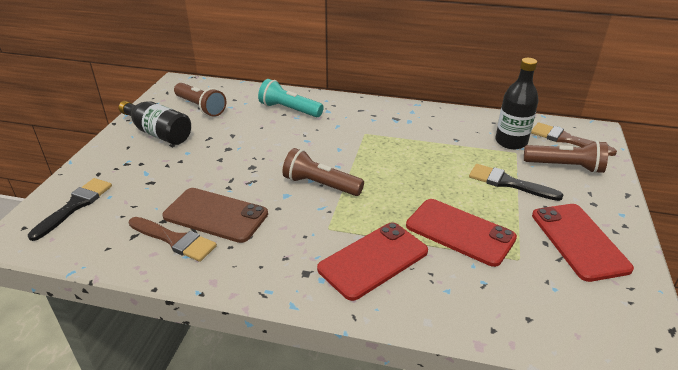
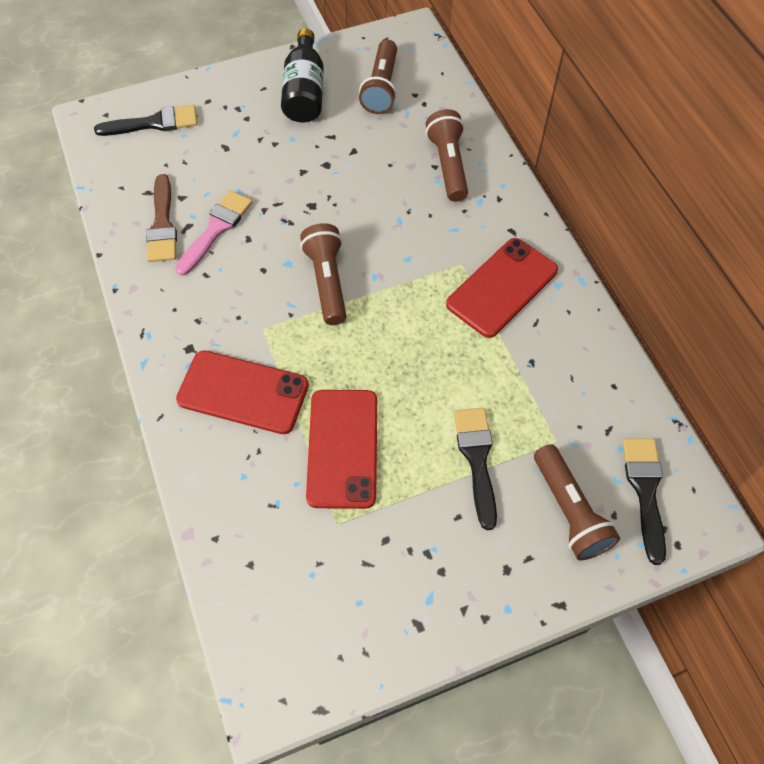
camera: 55 degrees right, 25 degrees up
(215, 215) = (216, 229): brown phone -> pink brush
(289, 110) = (448, 165): turquoise flashlight -> brown flashlight
(511, 142) = (579, 426): black bottle -> none
(566, 139) = (645, 490): brown brush -> black brush
(579, 241) = (413, 574): red phone -> red phone (502, 287)

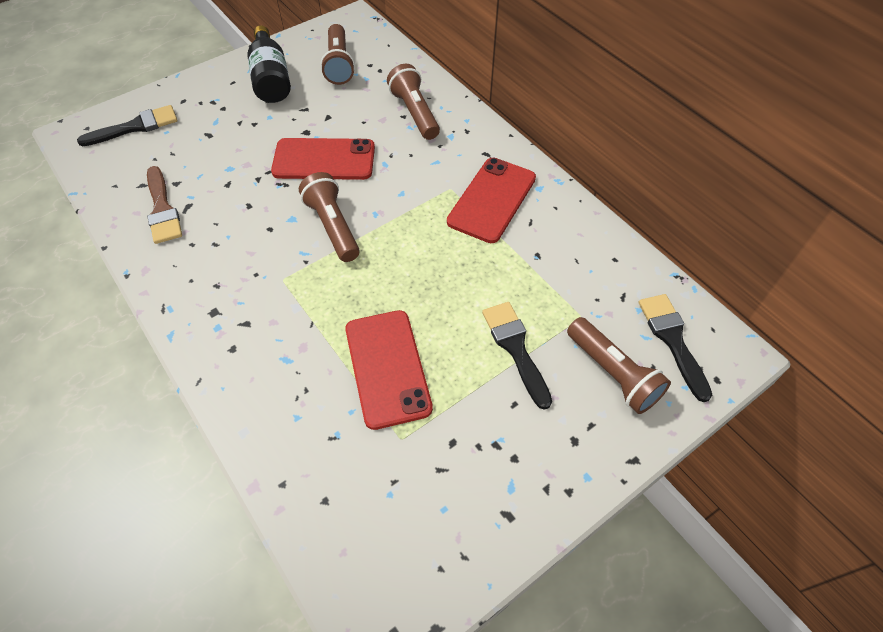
camera: 15 degrees left, 5 degrees down
(216, 229) = (216, 203): pink brush -> none
(243, 392) = (277, 340): red phone -> red phone (324, 160)

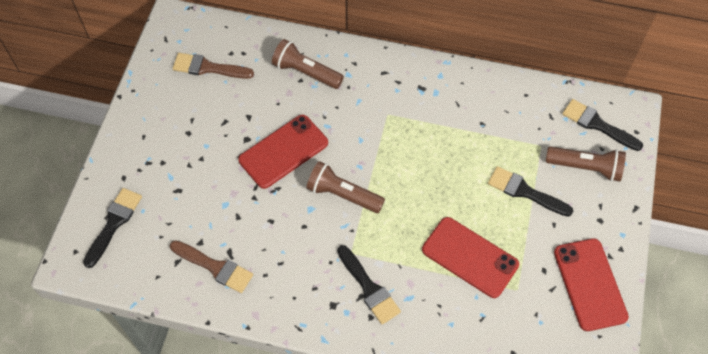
camera: 40 degrees left, 5 degrees up
(261, 322) = (369, 288): none -> black brush
(271, 79) = (170, 114): black bottle -> none
(339, 64) = (208, 68): brown flashlight -> brown brush
(492, 200) = (420, 104): red phone -> red phone (590, 284)

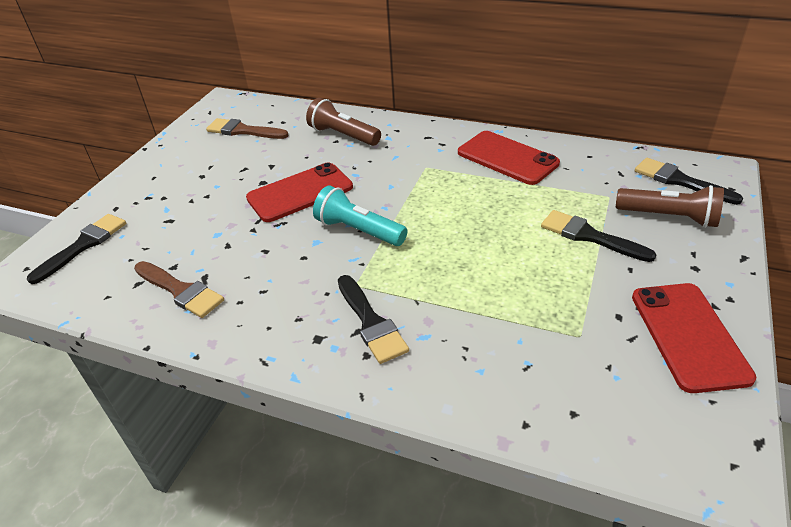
camera: 10 degrees right, 20 degrees down
(342, 194) = (358, 230): brown flashlight -> turquoise flashlight
(470, 257) = (513, 297): red phone -> red phone (507, 158)

